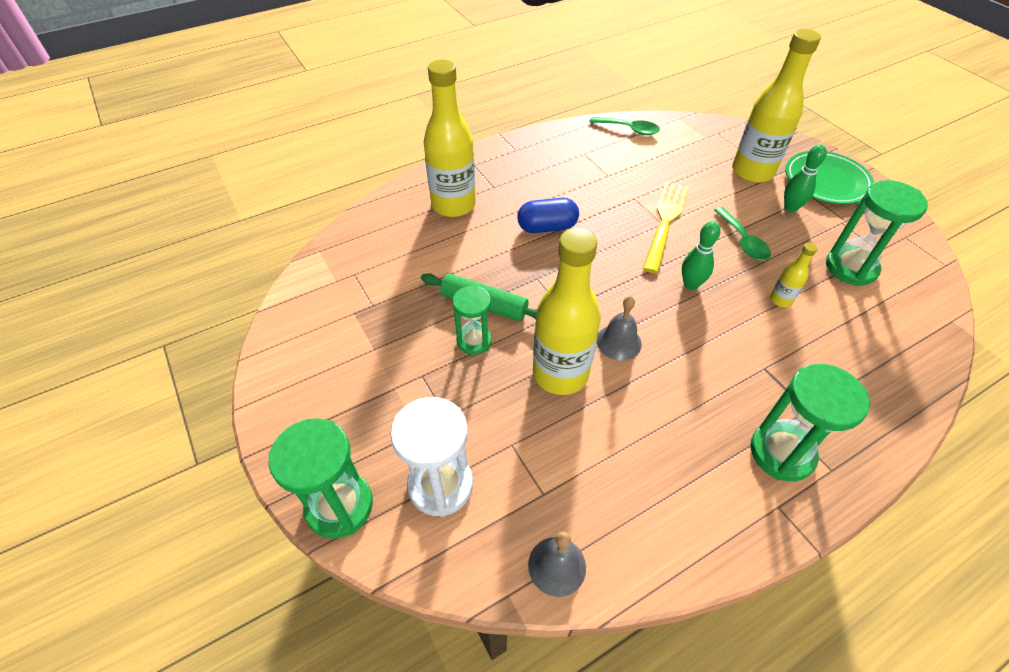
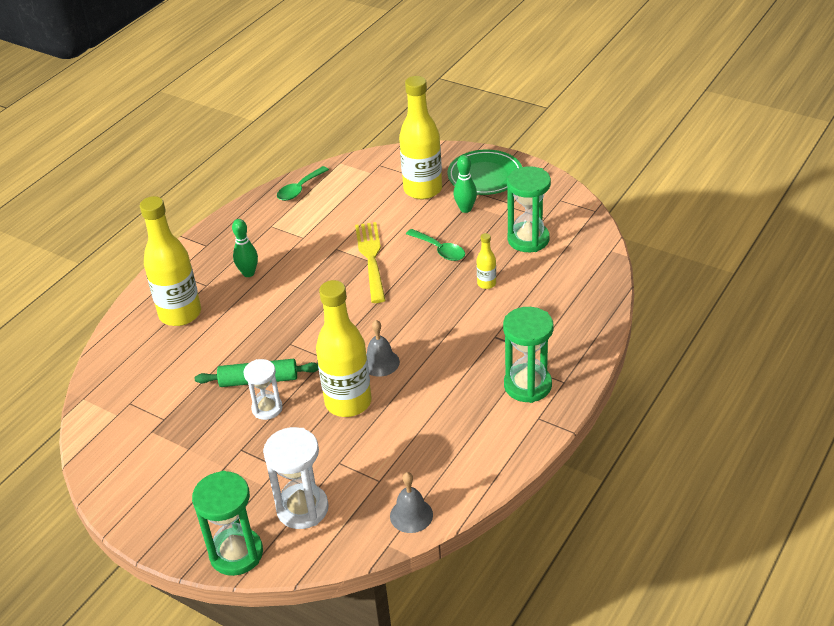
camera: 25 degrees left, 10 degrees down
(474, 340) = (267, 408): green hourglass -> white hourglass
(547, 227) = (275, 300): blue capsule -> none
(629, 129) = (299, 189): green spoon -> green spoon turned 135 degrees clockwise
(691, 285) = (414, 299): green bowling pin -> green bowling pin (248, 273)

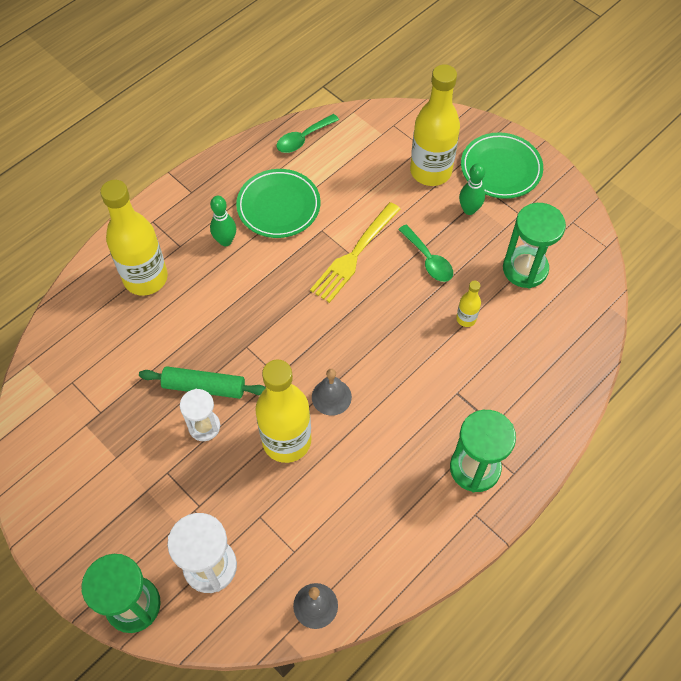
camera: 10 degrees right, 20 degrees up
(291, 240) = (278, 206): none -> green plate
(371, 259) = (355, 254): yellow fork -> yellow fork turned 150 degrees counterclockwise

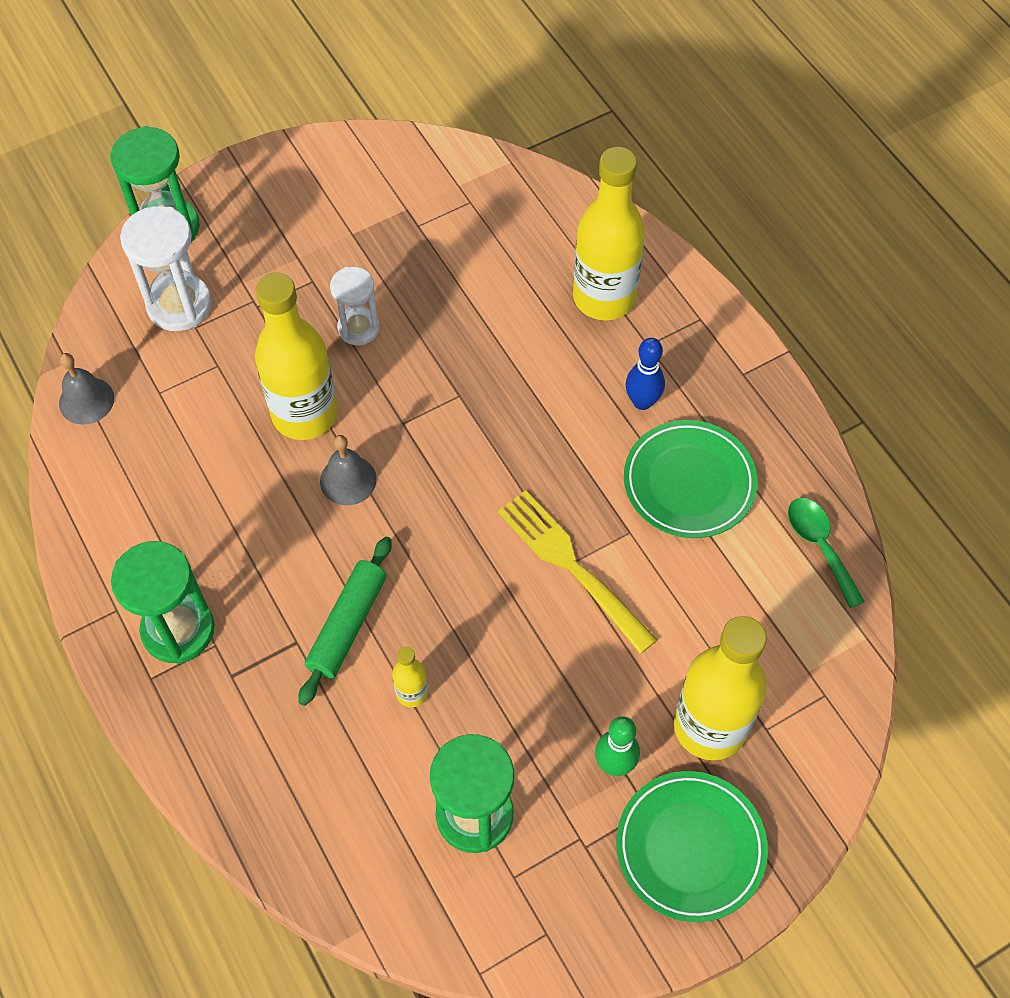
camera: 105 degrees right, 0 degrees up
(204, 386) = (415, 337): green rolling pin -> green rolling pin (348, 625)
(225, 241) = (642, 402): green bowling pin -> blue bowling pin
(428, 260) = (533, 670): green spoon -> none

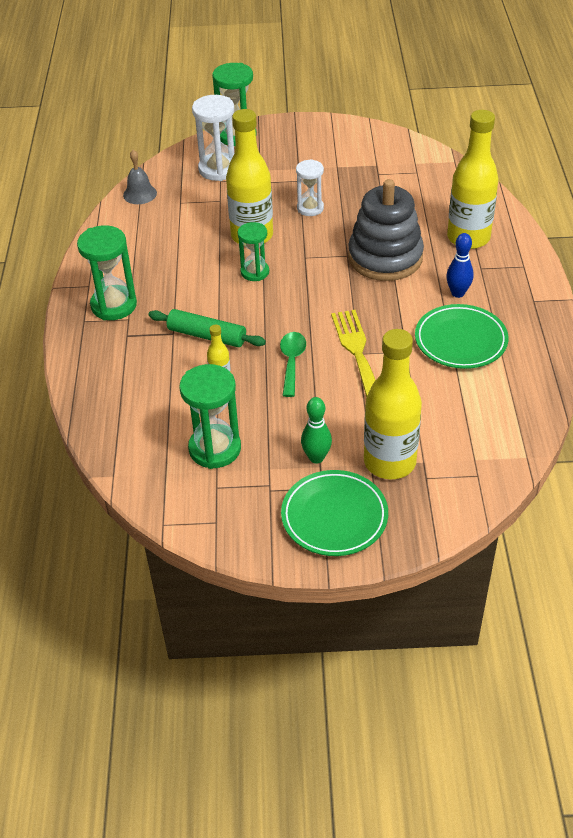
camera: 30 degrees right, 15 degrees down
(348, 480) = (255, 272): grey bell -> green hourglass
(348, 625) = (207, 336): green rolling pin -> green rolling pin turned 60 degrees clockwise
(513, 378) = (385, 257): none -> grey stacking toy
(819, 546) = (526, 400): green spoon -> green spoon (292, 362)

